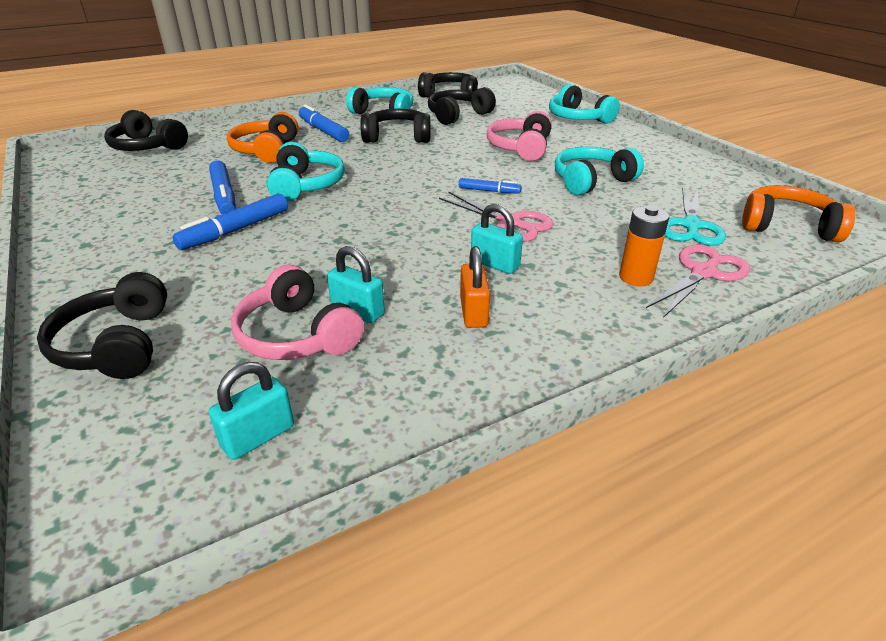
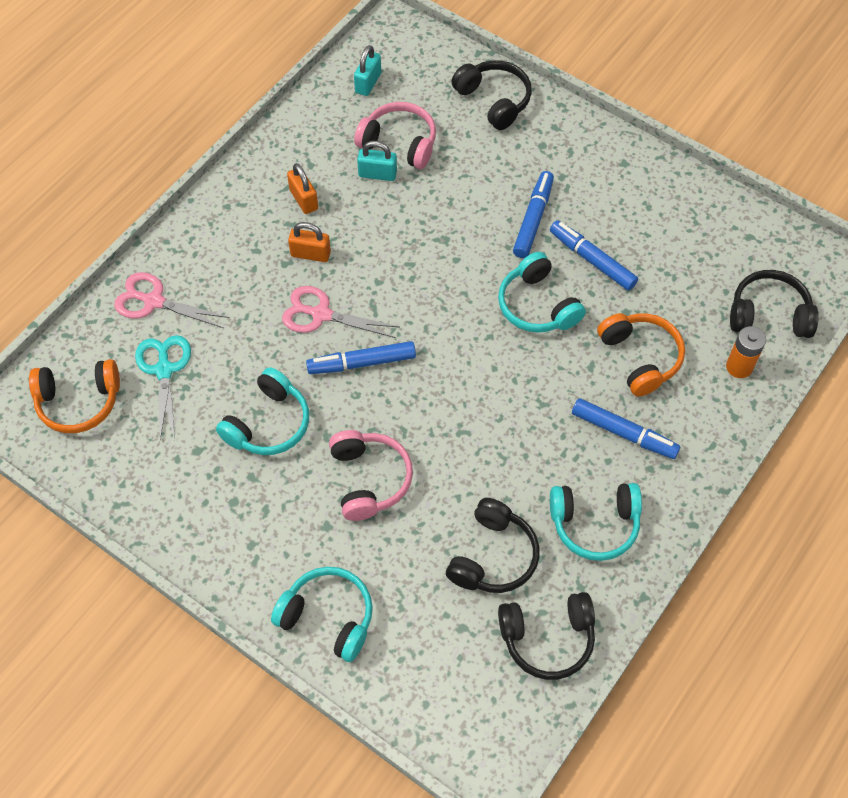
camera: 155 degrees right, 25 degrees up
(397, 137) = (525, 450): black headphones -> none
(489, 191) = (361, 363): blue marker -> blue marker, size x1.70
(495, 264) = (310, 254): turquoise padlock -> orange padlock
(636, 277) = (203, 276): orange battery -> orange battery (739, 367)
(703, 273) = (154, 301): pink scissors -> pink scissors turned 90 degrees clockwise

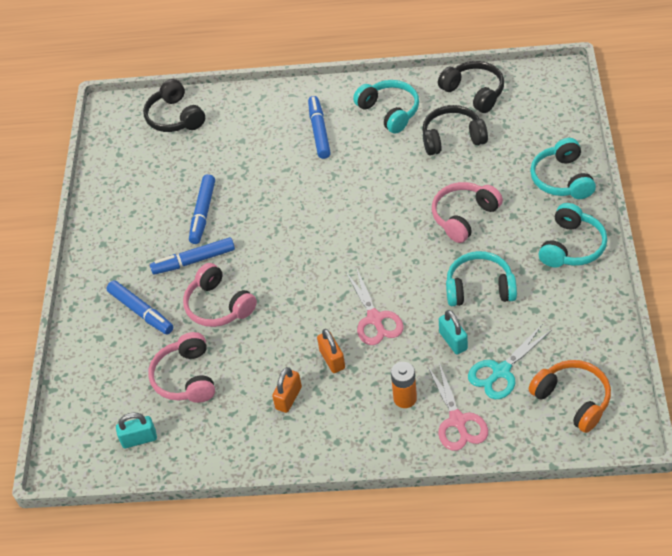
camera: 120 degrees left, 10 degrees down
(361, 363) = (390, 273): blue marker -> blue marker (141, 312)
(377, 174) = (226, 370): turquoise padlock -> turquoise padlock (453, 341)
(457, 208) = (218, 305): none -> pink headphones
(494, 100) = (97, 348): black headphones -> none
(537, 305) = (263, 218): turquoise headphones -> turquoise headphones (571, 246)
(640, 358) = (259, 152): orange headphones -> none
(739, 367) = (226, 110): orange battery -> orange battery (405, 398)

